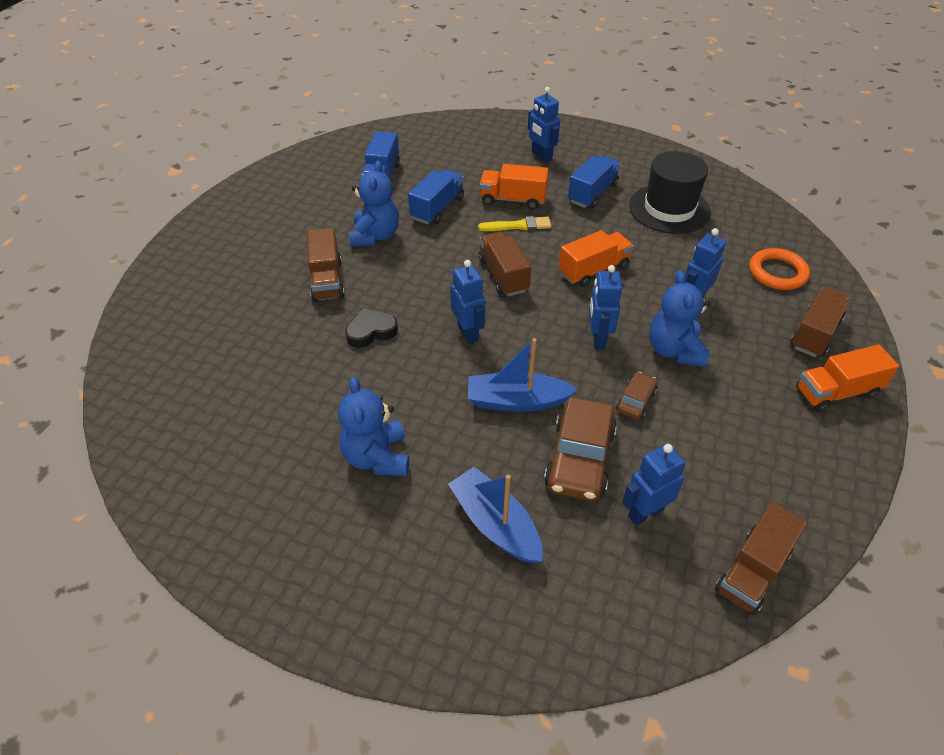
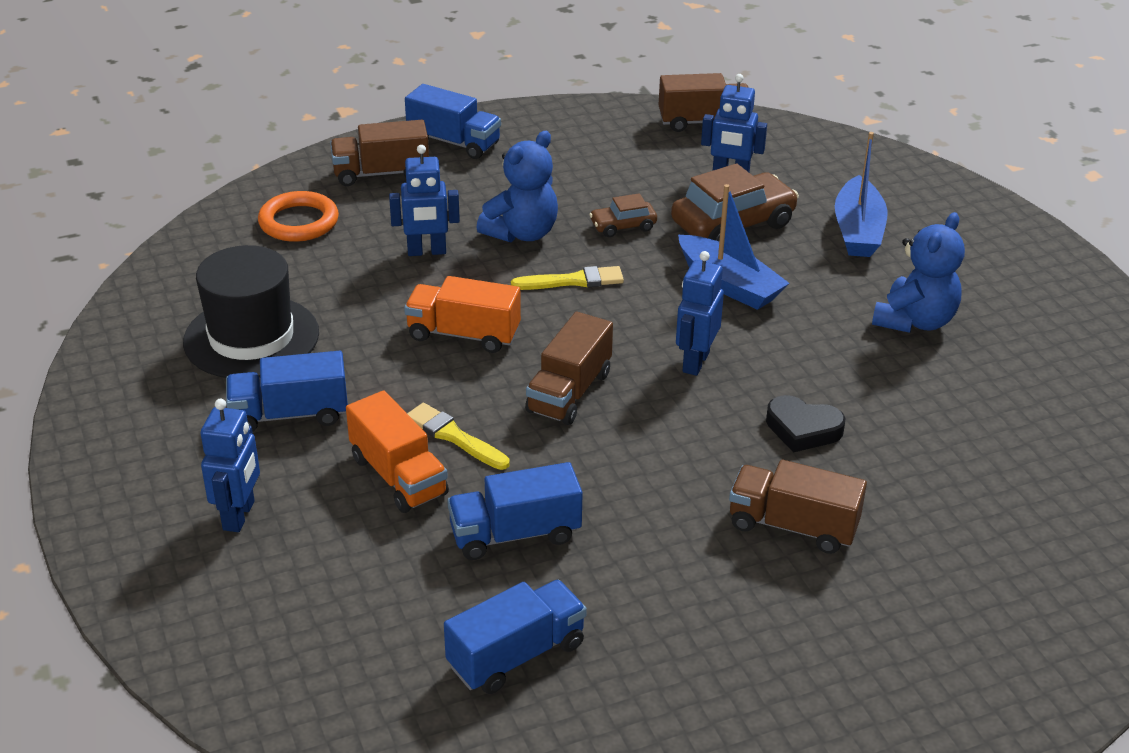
camera: 135 degrees left, 10 degrees down
(327, 280) = (792, 526): brown truck -> brown truck turned 105 degrees counterclockwise
(375, 236) = (656, 550): blue teddy bear -> none
(598, 338) = (573, 281): blue robot -> yellow brush
(836, 392) = (454, 142): orange truck -> blue truck

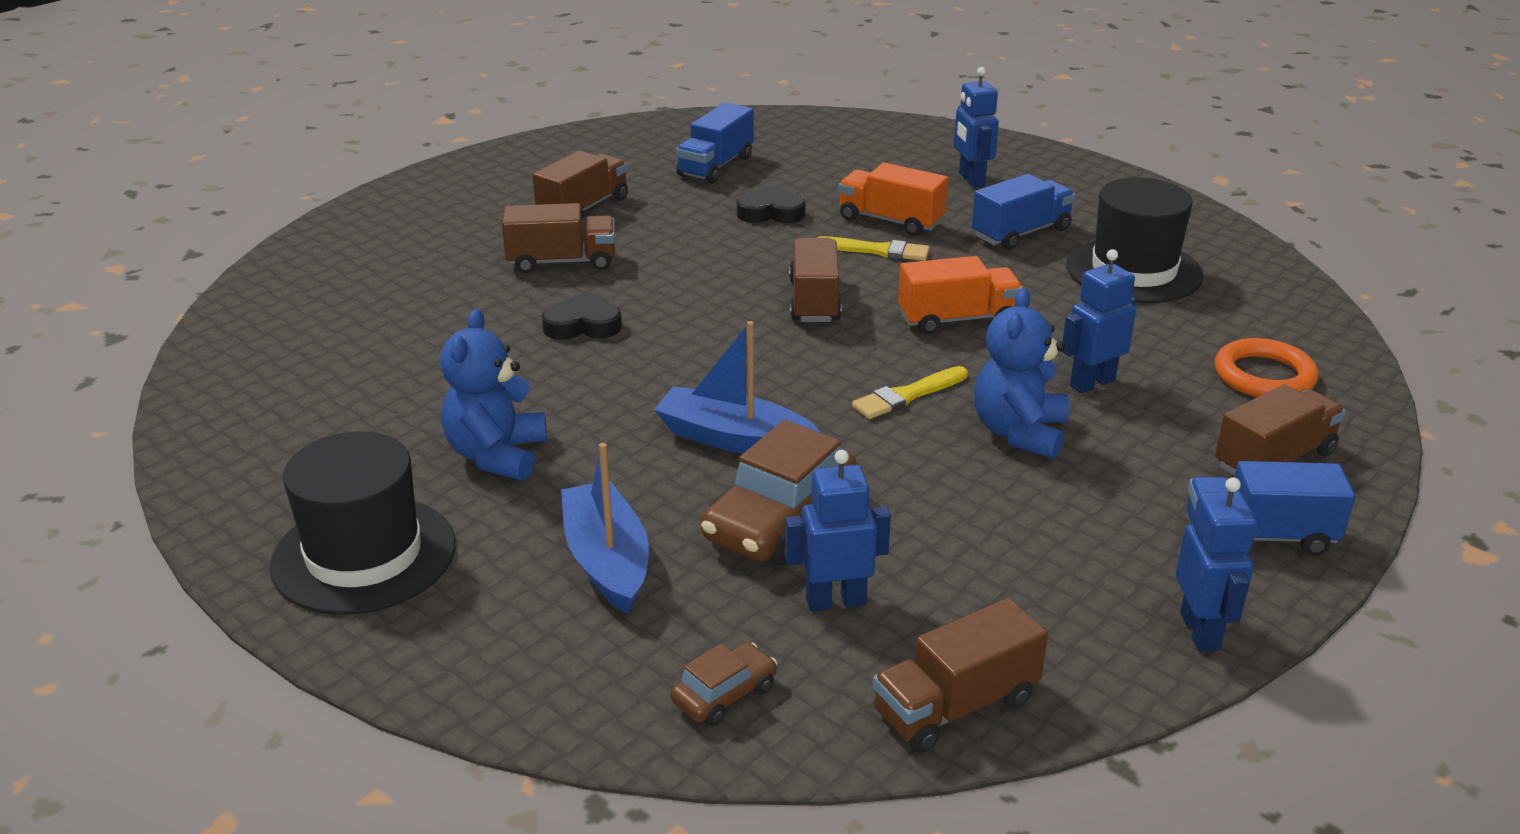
camera: 155 degrees right, 5 degrees down
(515, 534) = (771, 212): blue truck -> black heart
(623, 226) = (913, 476): brown car -> brown car (724, 695)
(695, 362) = (717, 353): blue robot -> blue robot (1200, 631)
(732, 619) = (583, 208): none -> brown truck
(1020, 276) = (364, 555): none -> black hat

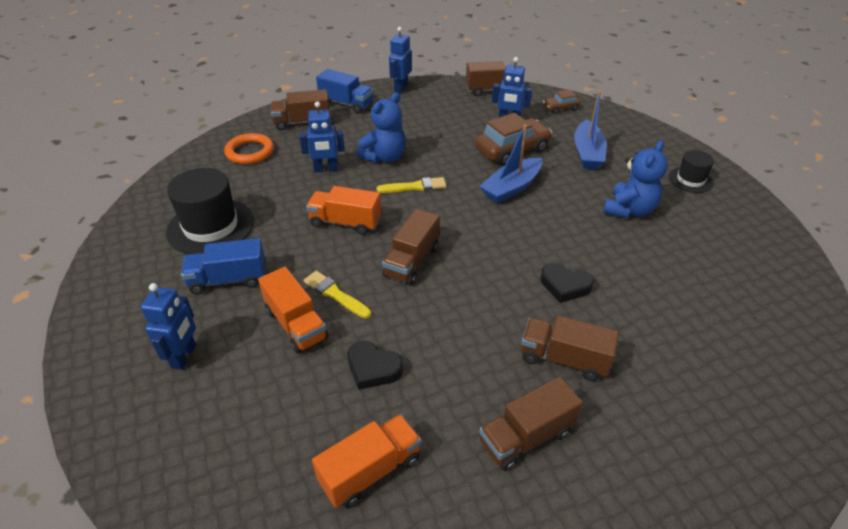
camera: 155 degrees left, 10 degrees up
(364, 555) = (690, 180): black hat -> black hat, size x0.55
(716, 166) = (370, 471): blue truck -> orange truck
(734, 439) = (511, 188): blue boat -> blue boat turned 90 degrees clockwise

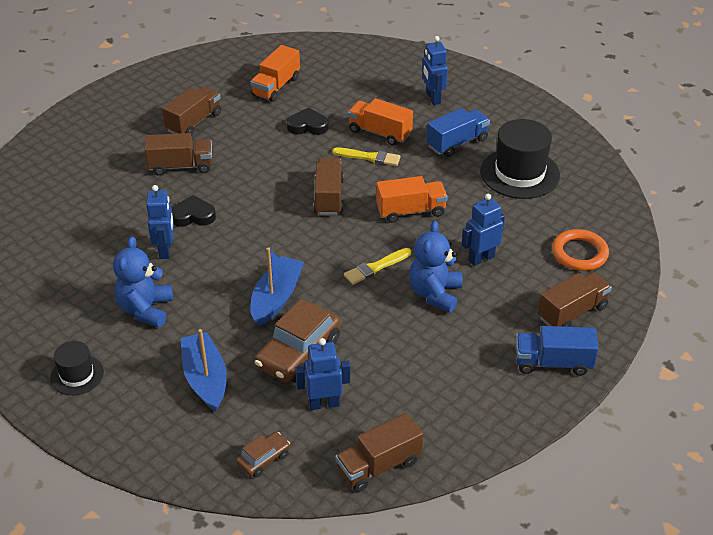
camera: 155 degrees right, 0 degrees up
(401, 88) = (510, 422): blue robot -> blue robot (165, 250)

